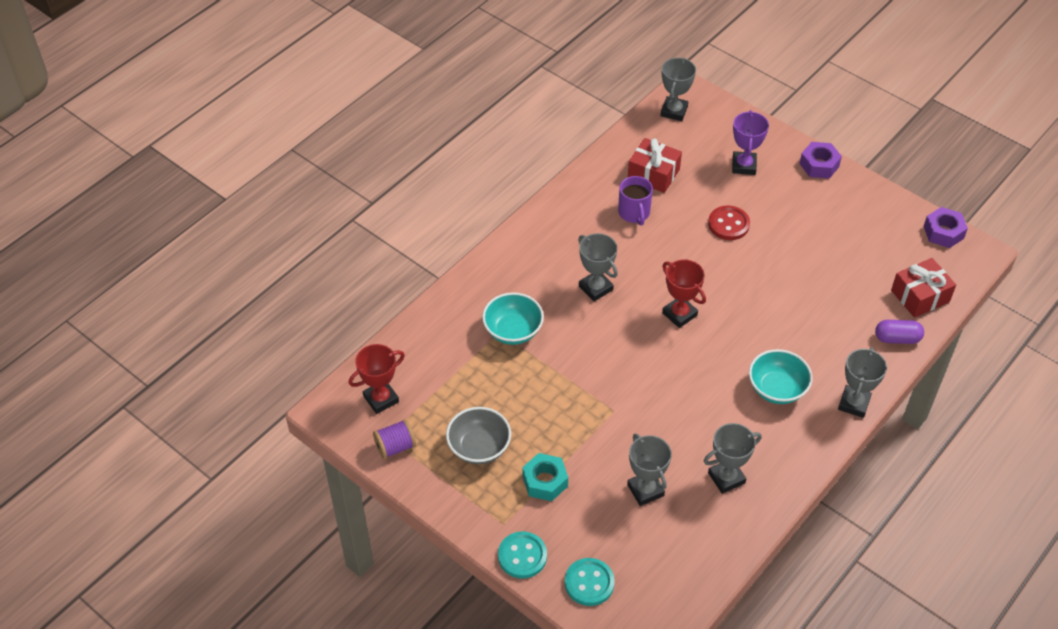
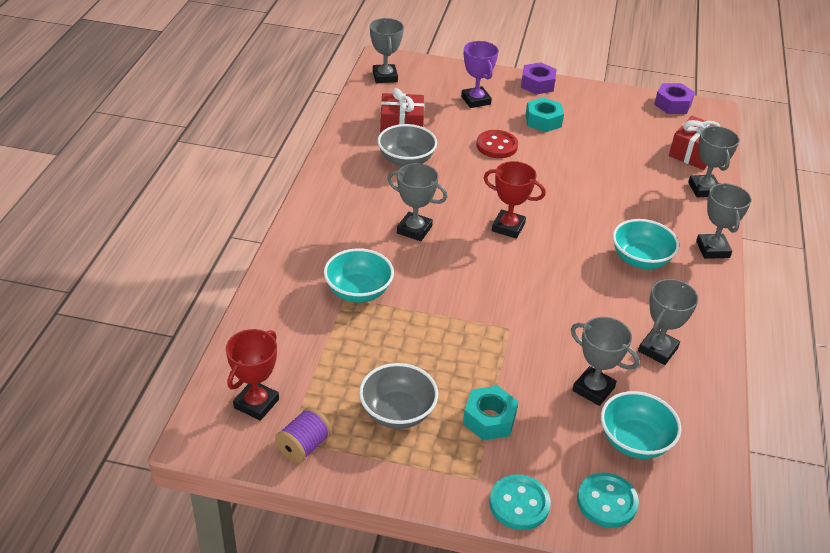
camera: 30 degrees left, 10 degrees down
(634, 213) = (406, 160): purple mug -> grey bowl
(646, 546) = (634, 441): none -> turquoise bowl
(794, 210) = (543, 121): none -> turquoise nut
(897, 338) = (704, 189): purple capsule -> grey trophy

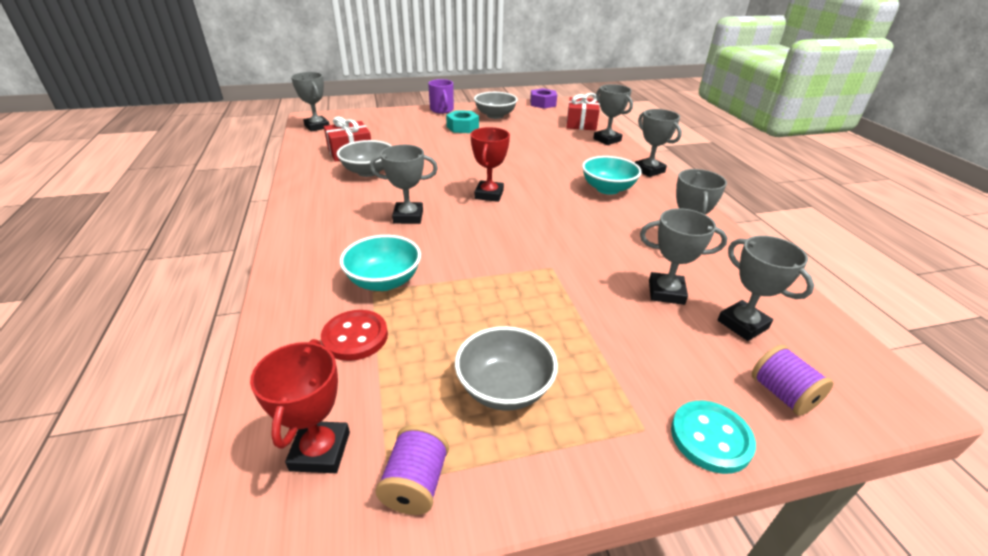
camera: 25 degrees left, 5 degrees down
(476, 100) = (402, 126): purple trophy -> none
(489, 419) = (603, 356): turquoise nut -> none
(497, 146) = (438, 147): red button -> red button (355, 337)
(508, 227) = (489, 194): red trophy -> red trophy turned 75 degrees counterclockwise
(537, 84) = (442, 110): purple nut -> purple mug
(595, 111) = (495, 115): none -> grey bowl
(607, 502) = (782, 394): turquoise button -> purple spool
(634, 441) = (742, 324): turquoise bowl -> grey trophy

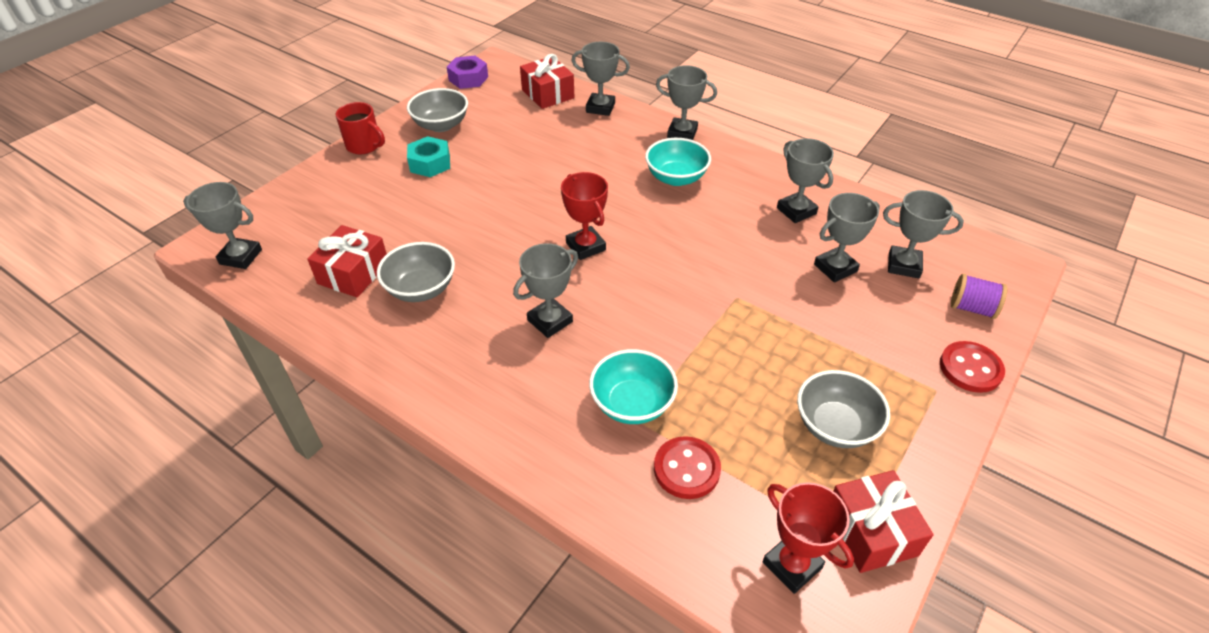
camera: 40 degrees left, 10 degrees up
(415, 483) = (871, 531): purple spool -> red gift
(442, 110) = (364, 146): purple mug -> red mug
(710, 438) = (970, 368): turquoise button -> red button

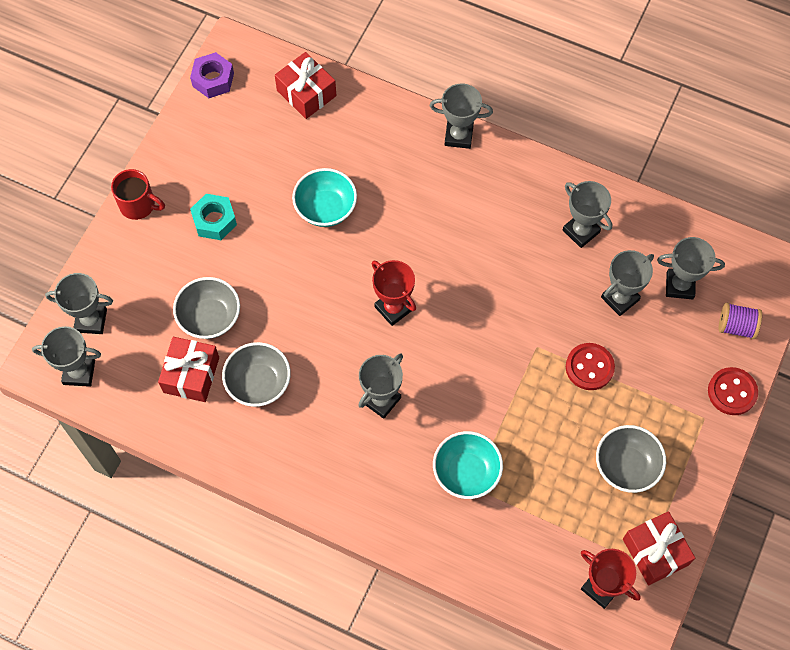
camera: 10 degrees left, 20 degrees up
(441, 125) = (207, 161): grey bowl -> grey bowl (210, 317)
(600, 108) = (367, 108): grey trophy -> grey trophy (91, 320)
(676, 178) = (462, 203): turquoise bowl -> turquoise bowl (325, 208)
(686, 469) = (517, 524): red button -> red button (589, 367)

